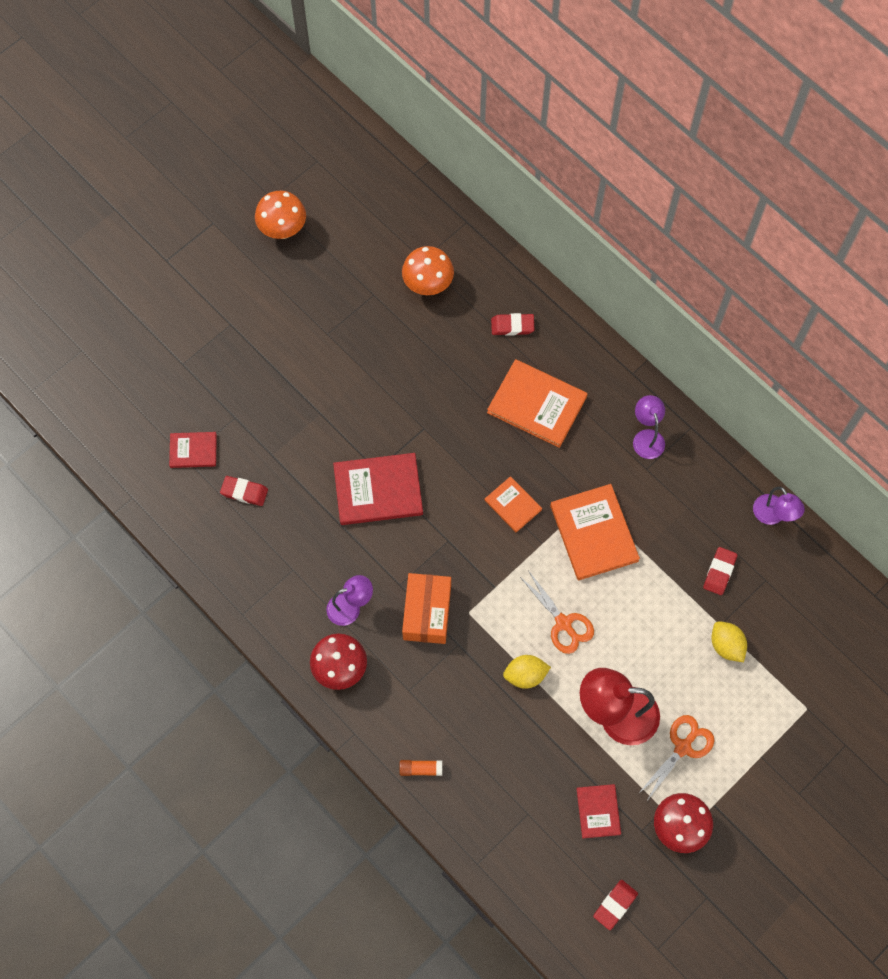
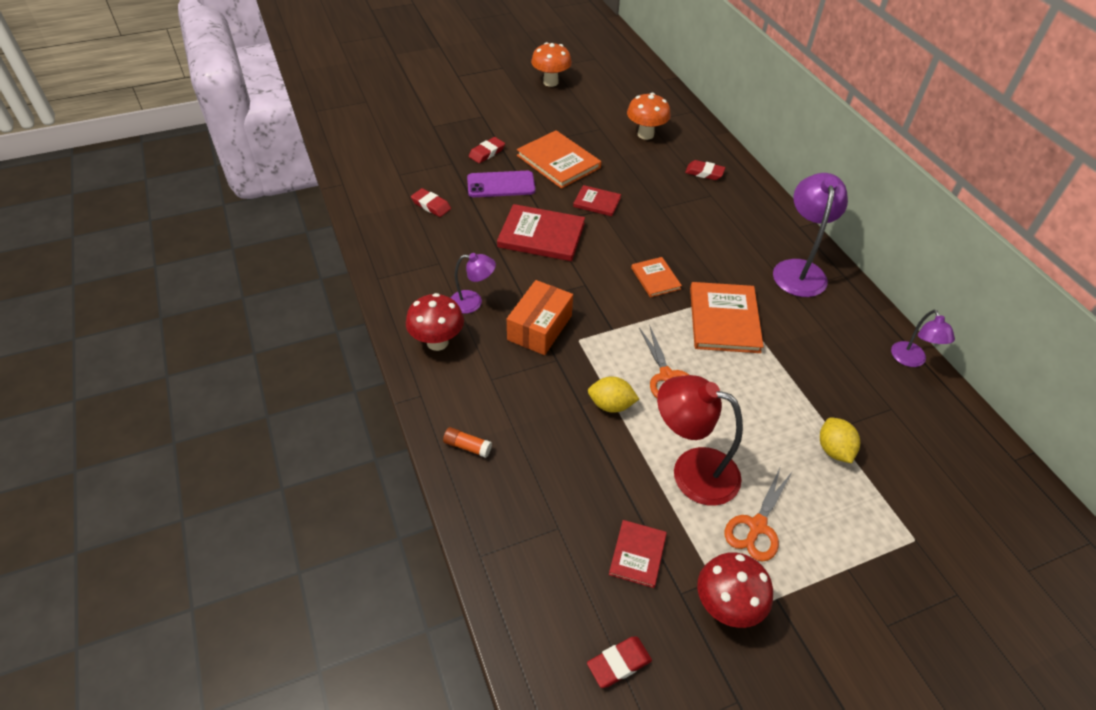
camera: 20 degrees right, 20 degrees down
(193, 450) = (408, 171): red book -> red book (597, 202)
(303, 431) = (501, 185): none -> purple phone
(537, 405) = (705, 222): orange book -> orange book (558, 162)
(647, 437) = (799, 270): purple lamp -> purple lamp, size x1.74
(683, 747) = (757, 526): orange scissors -> orange scissors turned 150 degrees clockwise
(719, 572) = (843, 387): red eraser -> red eraser (487, 153)

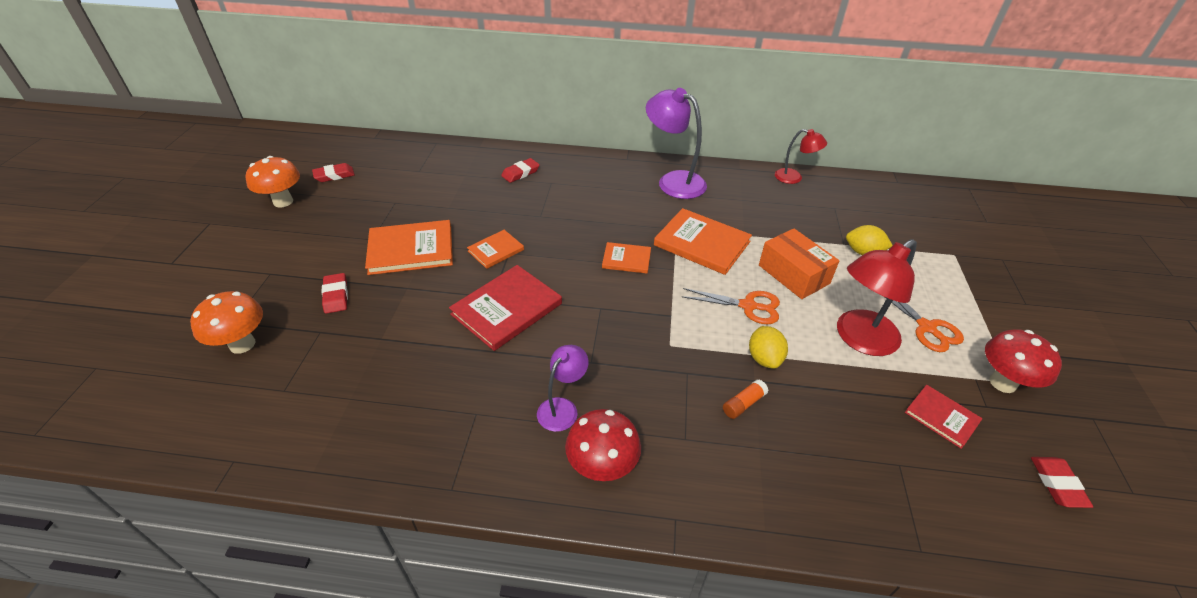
camera: 60 degrees left, 5 degrees down
(431, 205) = (372, 381): red eraser -> red eraser (334, 175)
(467, 446) = (771, 501): orange glue stick -> orange glue stick (743, 404)
(501, 185) = (400, 306): purple phone -> none
(539, 327) = (636, 367): orange box -> orange box (793, 274)
(597, 202) = (496, 250): red book -> orange book
(611, 405) = (764, 358): yellow lemon -> yellow lemon turned 45 degrees counterclockwise
(645, 134) = (435, 180): orange mushroom -> orange mushroom (242, 344)
(911, 360) = (794, 178): purple lamp -> red lamp

